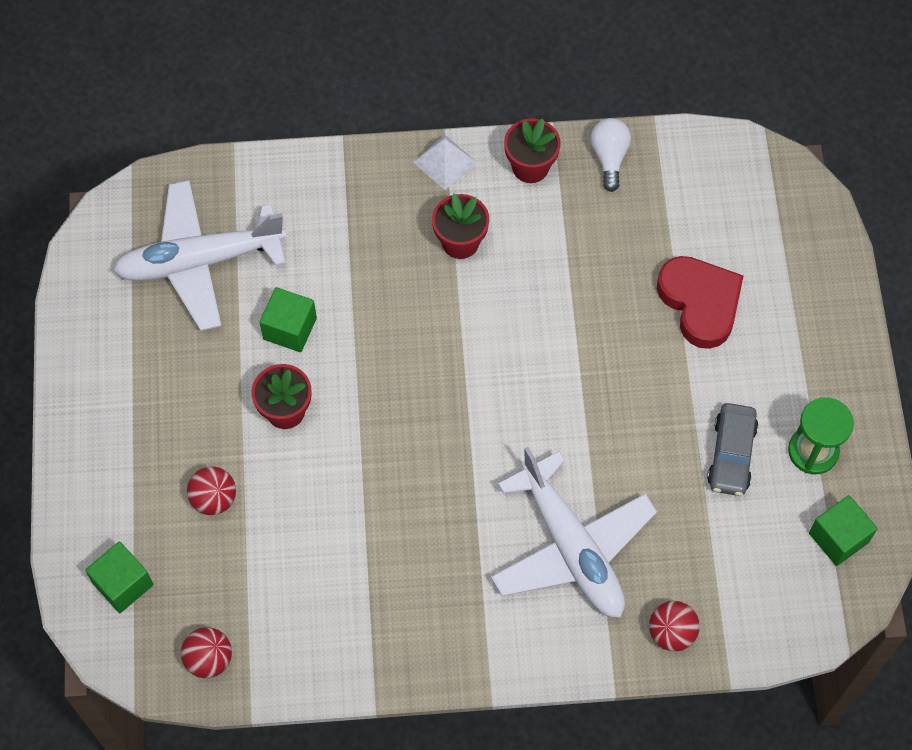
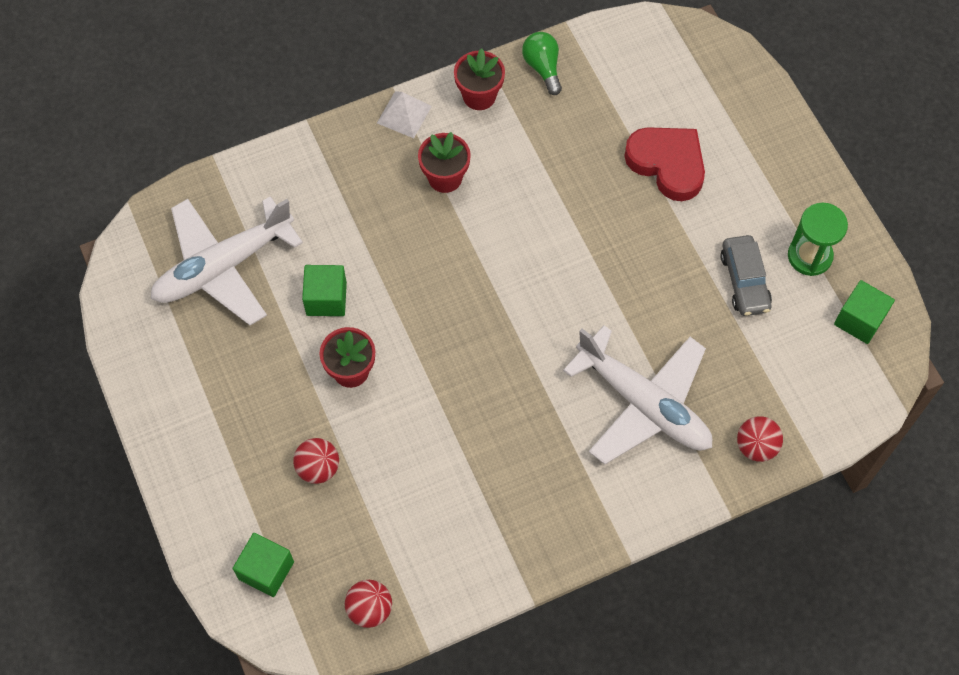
camera: 20 degrees left, 0 degrees up
(609, 157) = (542, 67): white light bulb -> green light bulb

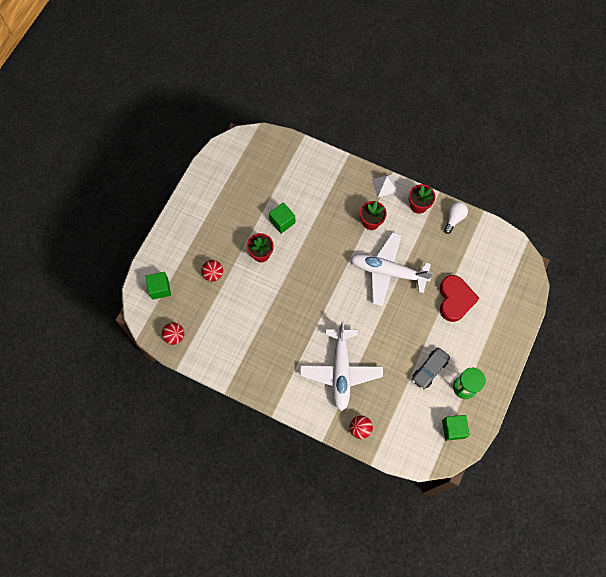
camera: 50 degrees right, 5 degrees up
(223, 267) = (263, 176): white plane -> white plane (387, 272)
(542, 67) = (454, 218): green light bulb -> white light bulb

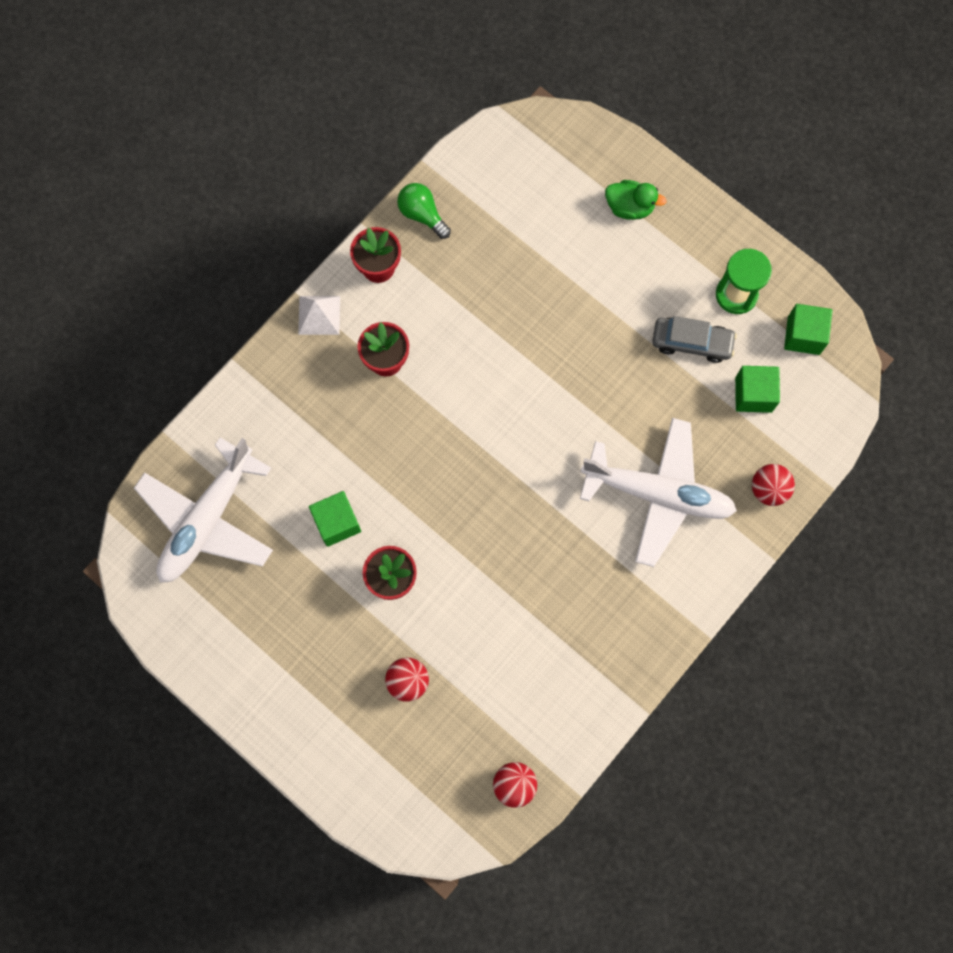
camera: 75 degrees left, 5 degrees up
(160, 288) = (409, 793): green cube -> green cube (753, 394)
(387, 272) = (492, 359): white plane -> white plane (207, 520)
(429, 370) = (692, 343): grey car -> grey car turned 45 degrees counterclockwise
(454, 218) = (422, 215): white light bulb -> green light bulb
(455, 299) = (576, 261): red heart -> none
(495, 319) = (629, 207): none -> green duck

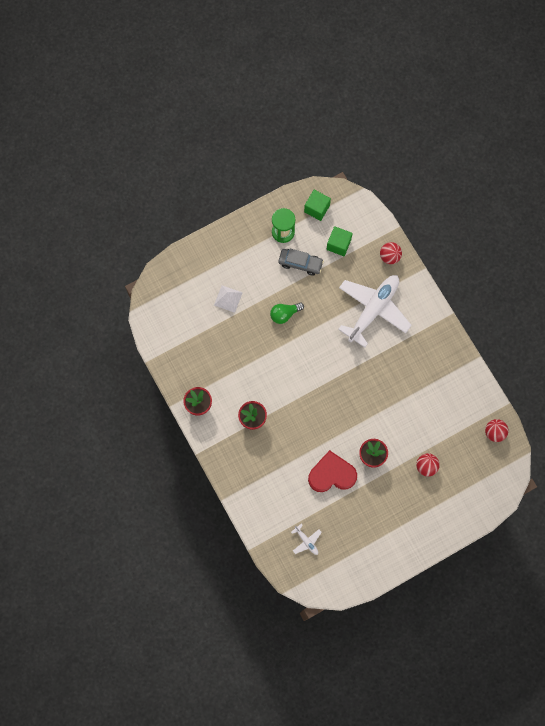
camera: 70 degrees left, 0 degrees up
(207, 520) = (306, 541): white plane -> white plane, size x0.40
(319, 315) = (214, 445): white pyramid -> white pyramid (228, 298)
(337, 523) = (331, 474): green cube -> red heart
(422, 215) = (178, 372): green light bulb -> green light bulb (284, 314)
(629, 207) = (215, 266): green duck -> none
(692, 343) = (300, 263): grey car -> grey car turned 75 degrees clockwise

